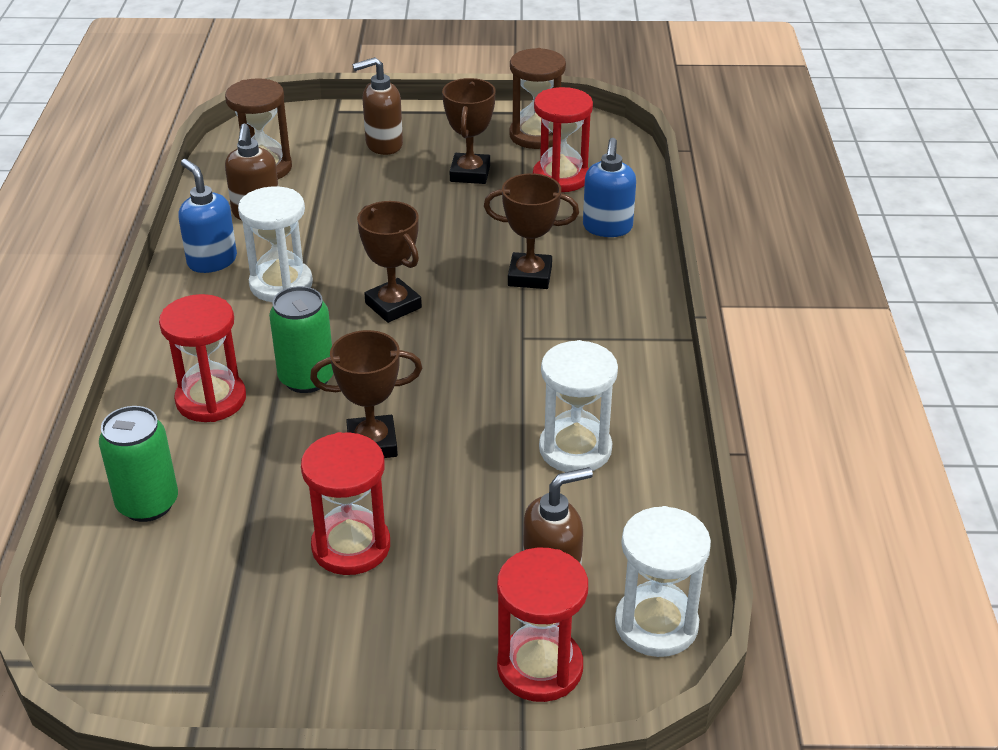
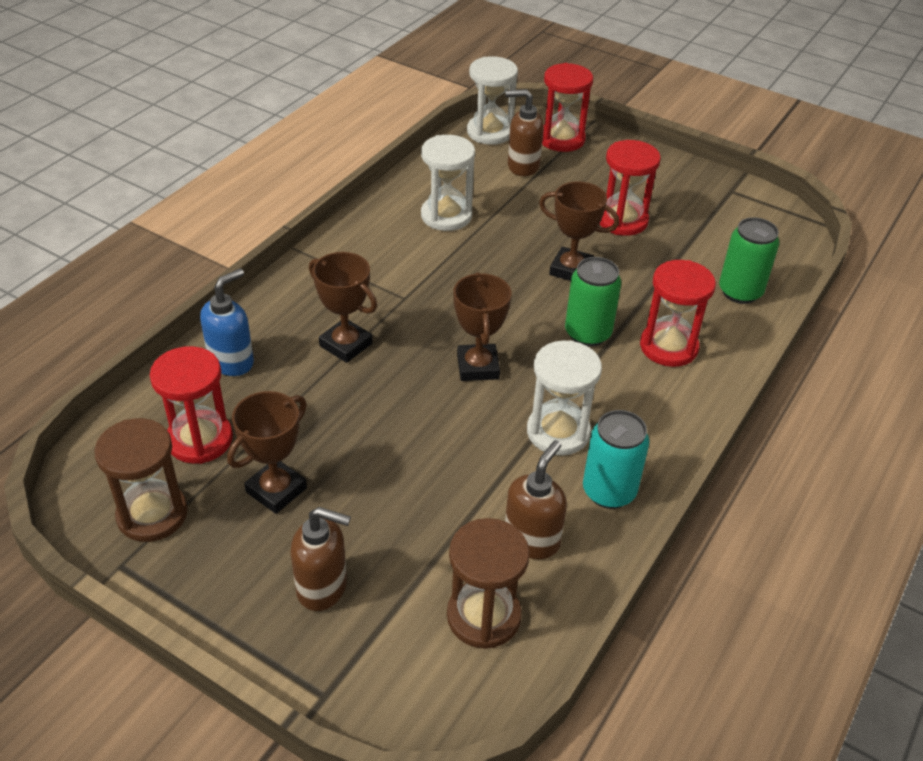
camera: 150 degrees left, 5 degrees up
(212, 261) = (609, 491): blue soap dispenser -> turquoise can

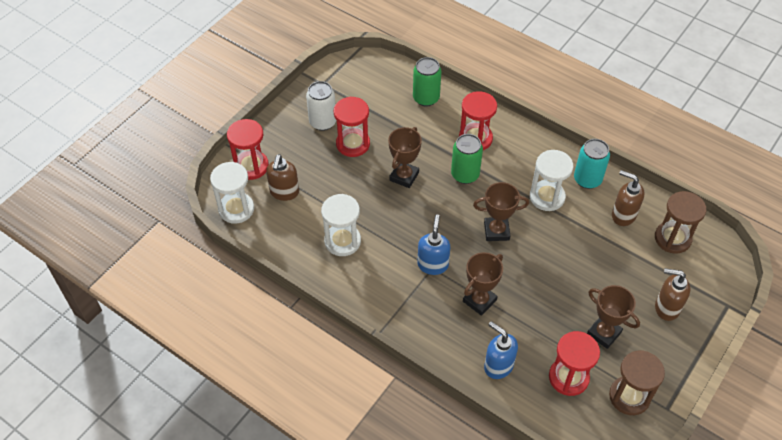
camera: 85 degrees left, 10 degrees up
(322, 587) = (666, 308): brown soap dispenser -> brown soap dispenser turned 90 degrees counterclockwise
(410, 298) = (433, 264): none -> blue soap dispenser
(656, 193) = (322, 122): none -> white can

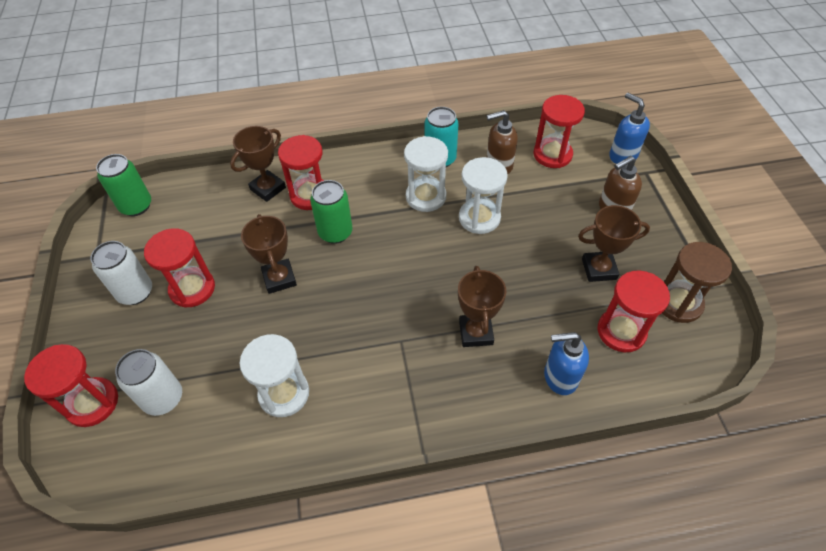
camera: 45 degrees left, 0 degrees up
(236, 209) = (120, 467): white hourglass -> white hourglass (479, 218)
(284, 192) = (163, 398): brown soap dispenser -> white can
(426, 98) = (224, 194): green can -> green can (136, 206)
(433, 264) = (398, 337): blue soap dispenser -> blue soap dispenser (622, 155)
(496, 231) = (418, 258): brown trophy -> brown trophy (268, 188)
(672, 238) = (552, 155): brown hourglass -> red hourglass

